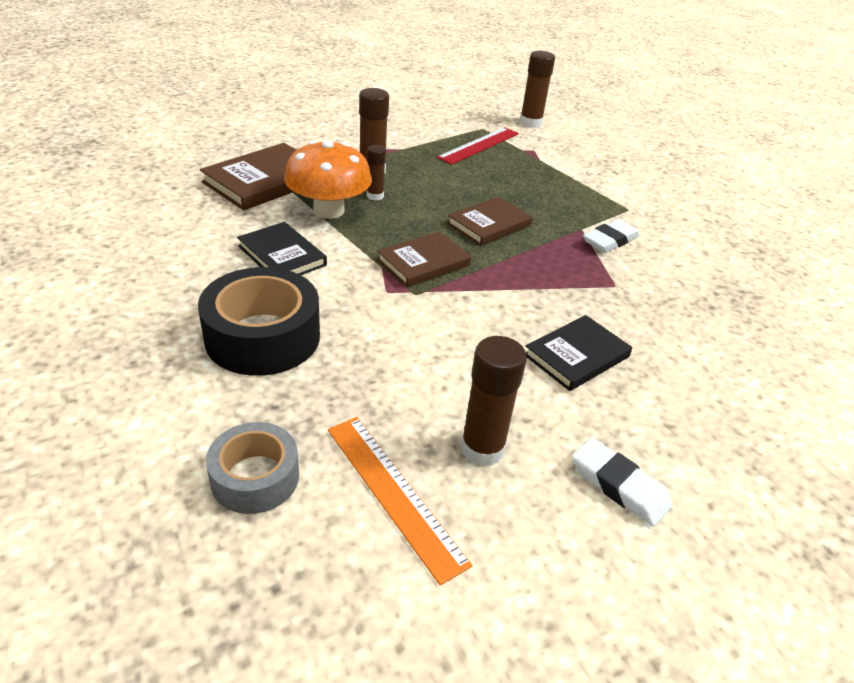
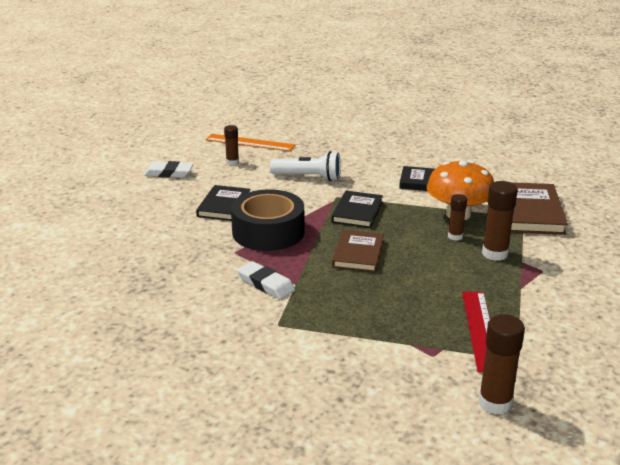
camera: 145 degrees right, 10 degrees down
(255, 477) = (299, 129): grey tape -> none
(263, 337) = (368, 155): black tape -> black tape (268, 232)
(405, 343) = (308, 177): none -> white flashlight
(423, 263) = (357, 212): brown book -> black book
(482, 449) = (232, 162): brown glue stick -> brown glue stick, size x0.61
(610, 240) = (266, 284): white eraser -> white eraser turned 60 degrees counterclockwise

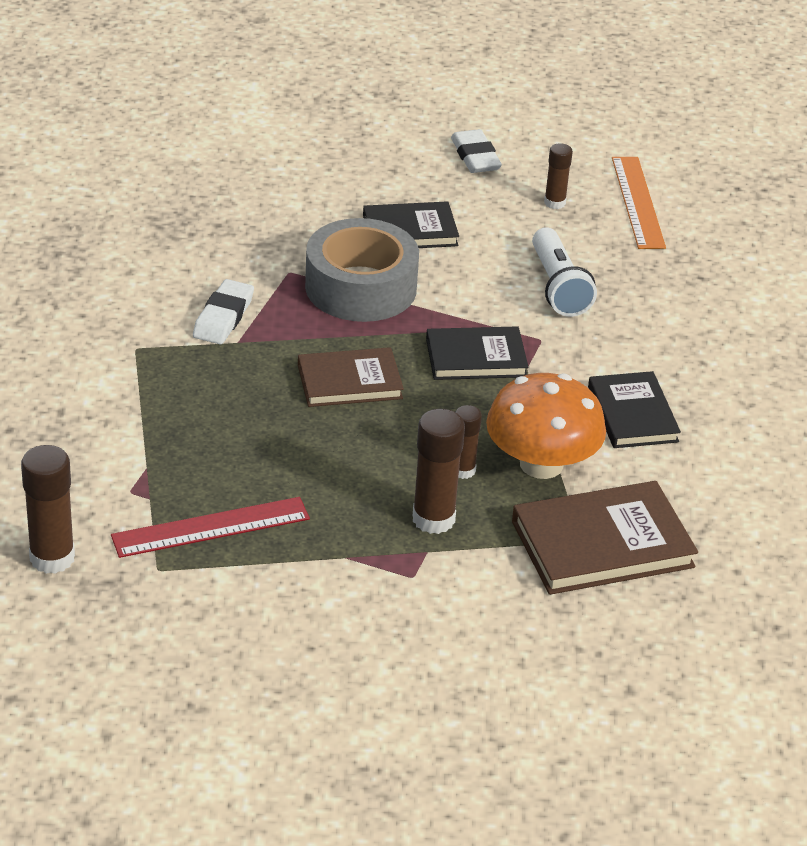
camera: 65 degrees right, 10 degrees up
(268, 232) = (361, 287): black tape -> grey tape

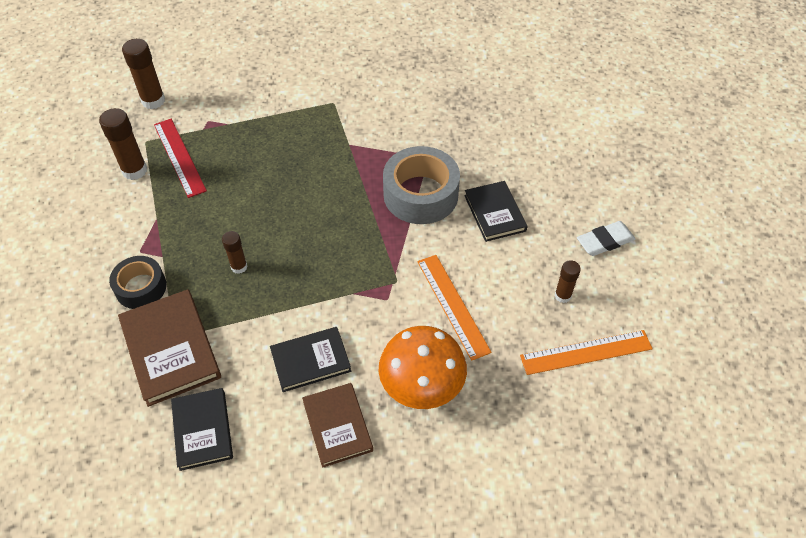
camera: 85 degrees right, 15 degrees up
(223, 317) = (372, 134): white eraser -> none
(349, 382) = (319, 200): brown book -> brown book (337, 426)
(433, 519) = (191, 256): brown glue stick -> brown glue stick (134, 170)
(476, 358) = (358, 263): black book -> black book (203, 430)
(486, 574) = (141, 287): none -> black tape
(541, 464) = (249, 309): orange mushroom -> orange mushroom (422, 385)
(558, 287) = (453, 305): white flashlight -> orange ruler

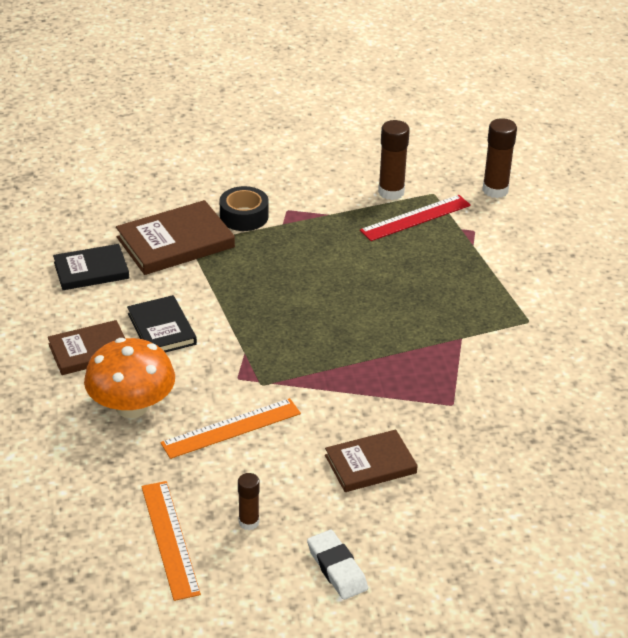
camera: 85 degrees right, 15 degrees down
(239, 267) = (273, 273): brown glue stick -> none
(420, 194) = (390, 399): grey tape -> none
(495, 213) = (370, 464): black book -> brown book

